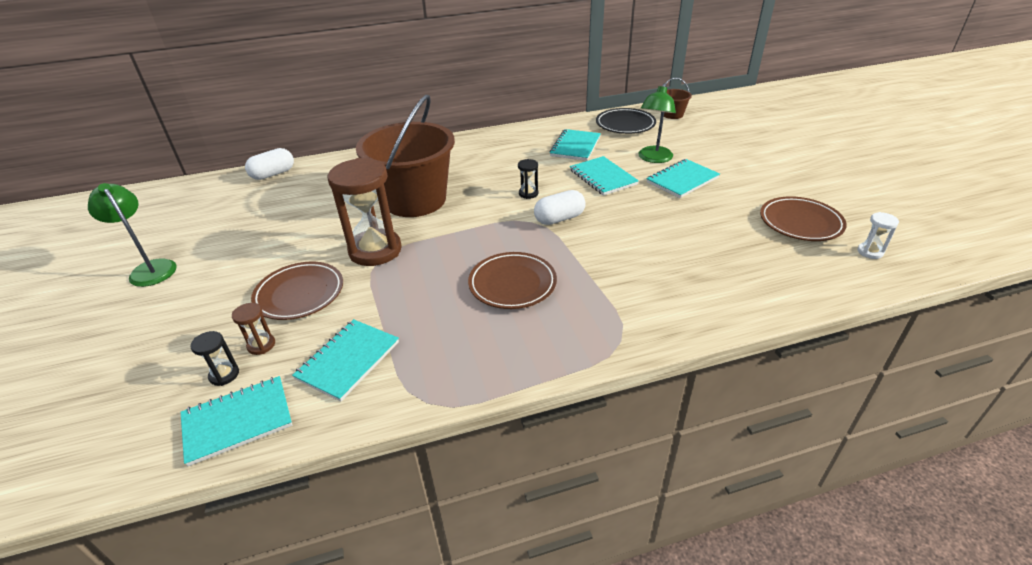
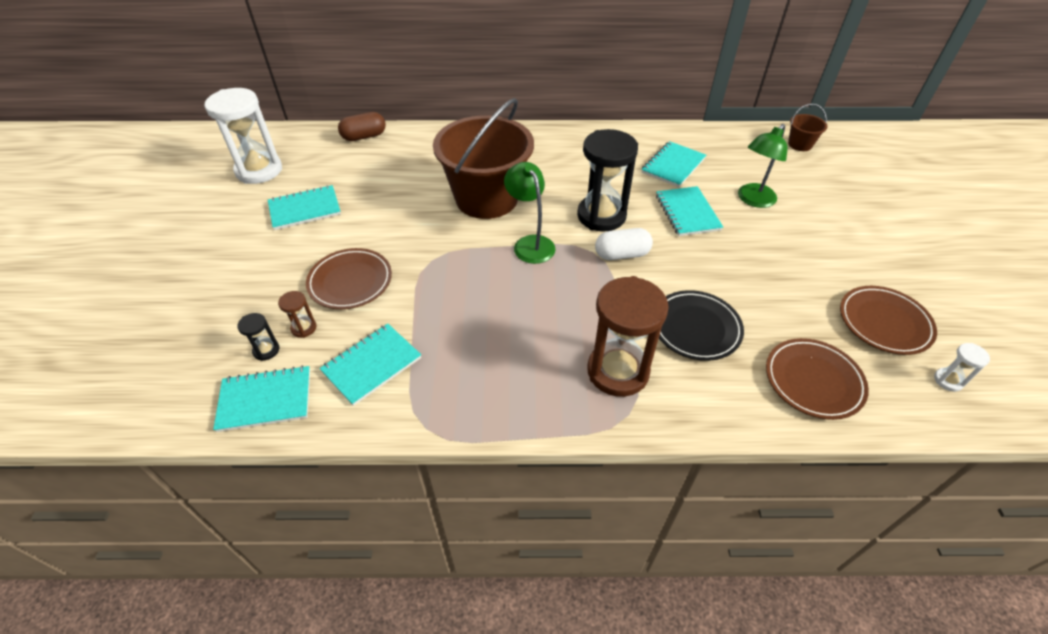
camera: 15 degrees right, 10 degrees up
(150, 268) = (233, 221): green lamp -> green lamp (530, 243)
(167, 220) = (259, 170): none -> white hourglass
(273, 174) = (364, 136): white capsule -> brown capsule
(375, 250) = (431, 249): brown hourglass -> brown hourglass (618, 371)
(512, 284) = (547, 321): brown plate -> brown plate (813, 381)
(528, 193) = (601, 216): black hourglass -> black hourglass, size x2.35
(625, 124) = (739, 147): black plate -> black plate (695, 328)
(682, 180) = (773, 236): turquoise notebook -> turquoise notebook (305, 209)

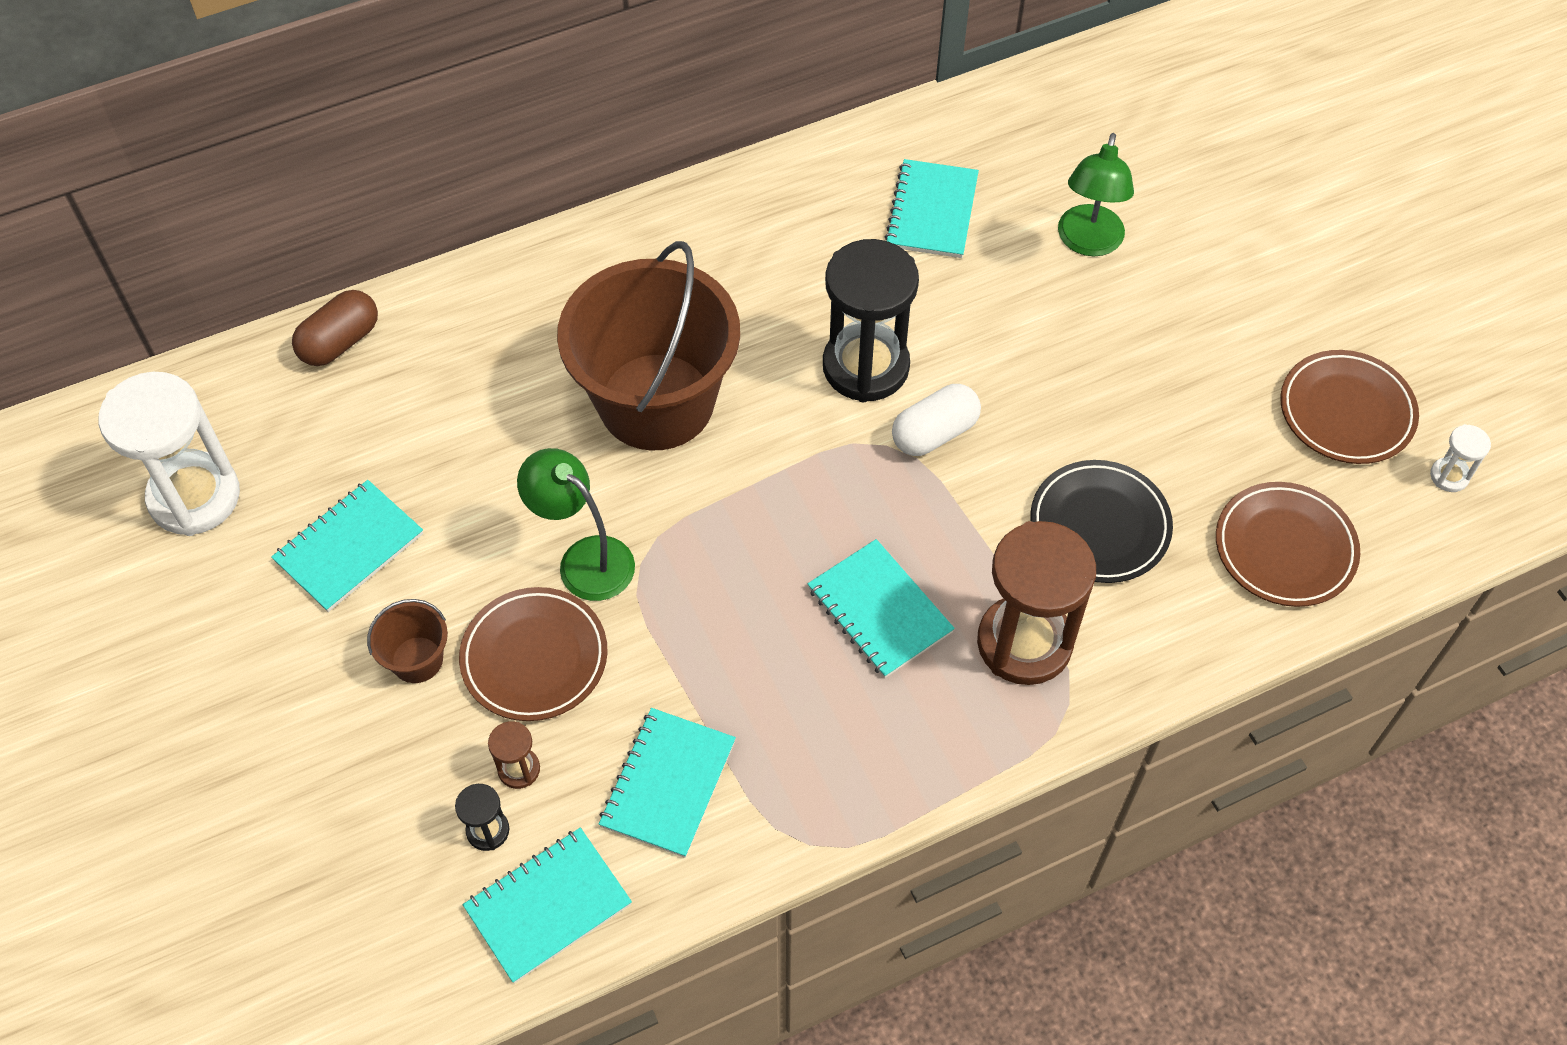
camera: 25 degrees left, 10 degrees up
(530, 243) = (781, 468): green lamp -> green lamp (584, 559)
(687, 213) = (997, 308): turquoise notebook -> turquoise notebook (879, 610)
(800, 144) = (1117, 86): brown bucket -> brown bucket (417, 660)

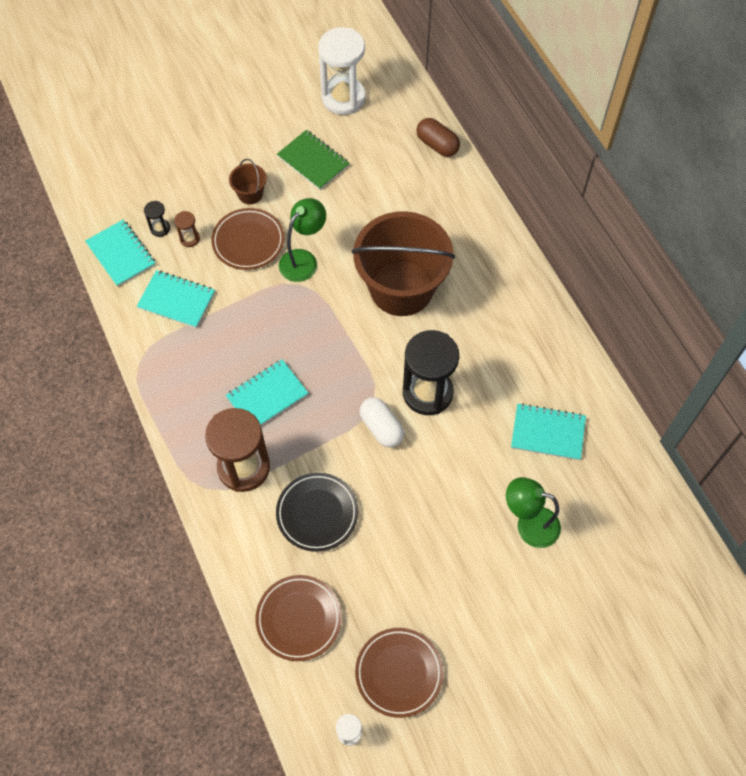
camera: 90 degrees right, 5 degrees up
(349, 547) = (313, 161): turquoise notebook -> green notebook

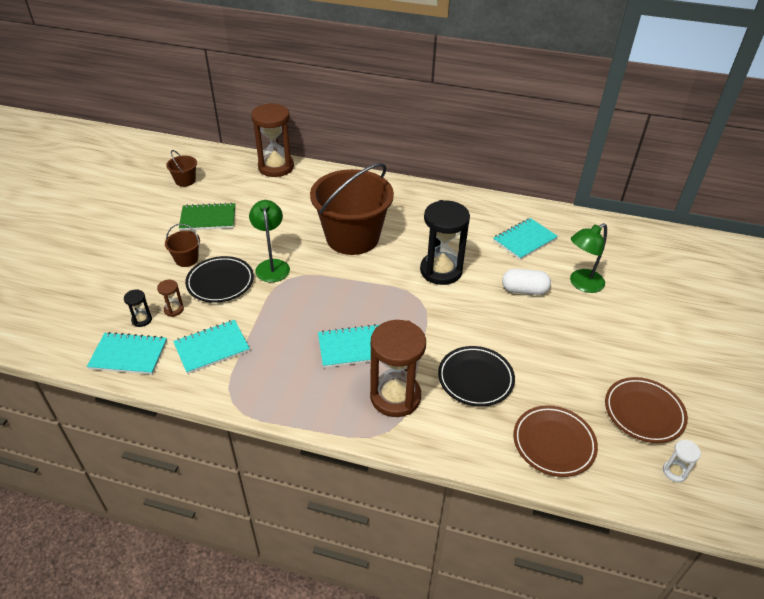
camera: 50 degrees left, 20 degrees down
(248, 241) = (220, 282): brown plate -> black plate
(267, 396) = (352, 347): turquoise notebook -> turquoise notebook turned 75 degrees clockwise
(343, 98) = (185, 181): white hourglass -> brown bucket
(381, 427) = (443, 306): white capsule -> white capsule (524, 290)
(437, 145) = (276, 167): brown capsule -> brown hourglass

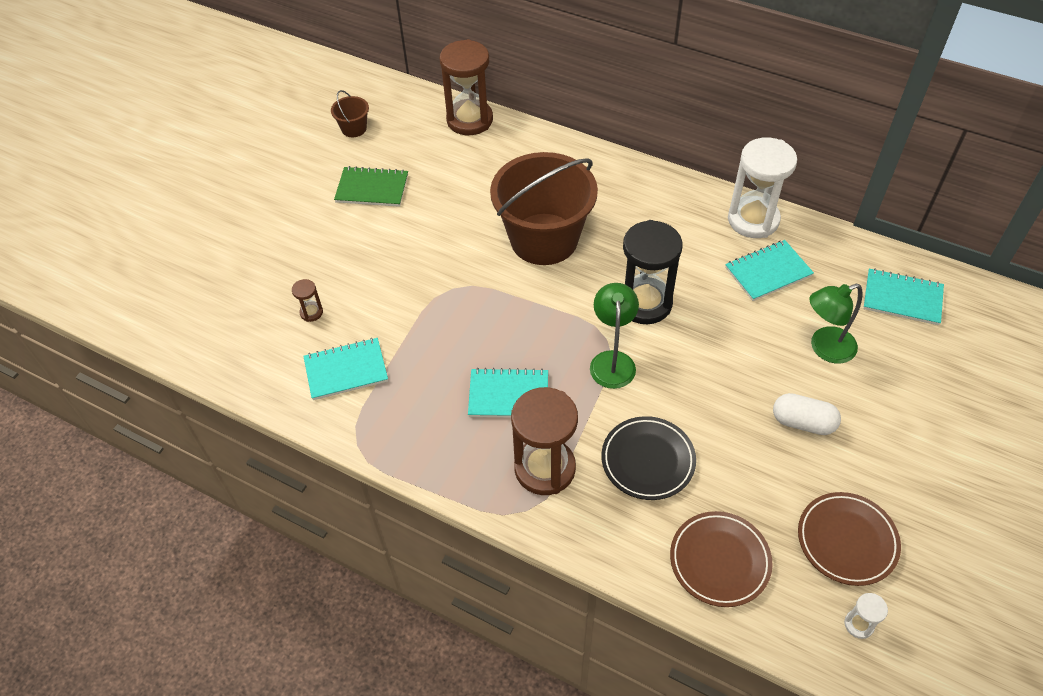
camera: 15 degrees right, 10 degrees up
(128, 355) = (252, 365): turquoise notebook -> turquoise notebook (902, 298)
(142, 320) = (273, 321): black hourglass -> none
(186, 259) = (337, 244): brown bucket -> none
(220, 282) = (371, 282): black plate -> none
(272, 265) = (436, 267): green lamp -> green lamp (612, 361)
(503, 209) = (753, 220): none -> white hourglass
(524, 290) = (745, 346): white capsule -> white capsule (803, 422)

